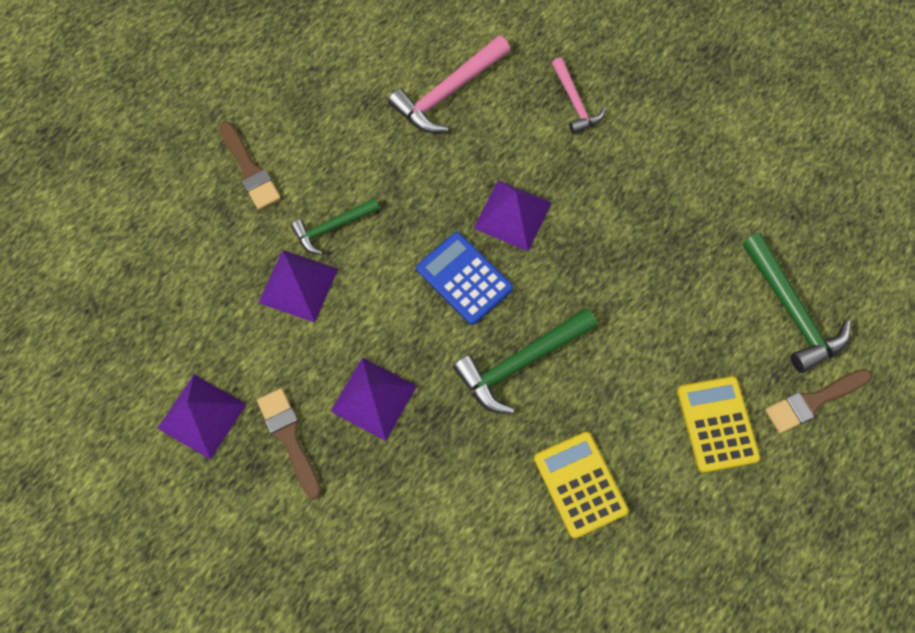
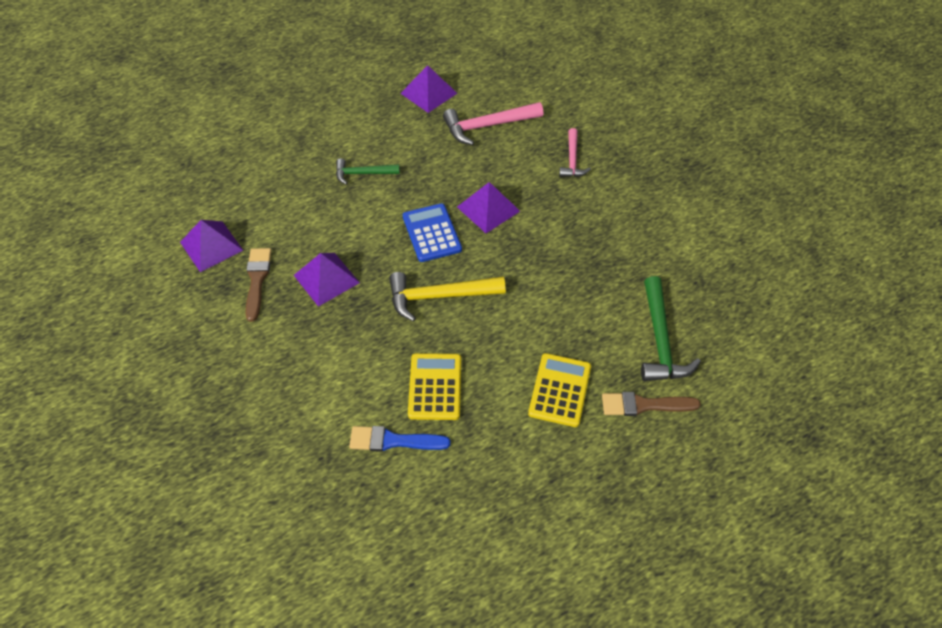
camera: 25 degrees right, 15 degrees down
(250, 170) = (332, 125): brown brush -> none
(298, 285) = (320, 197): purple pyramid -> purple pyramid (428, 93)
(521, 363) = (439, 296): green hammer -> yellow hammer
(571, 574) = (393, 440): none -> blue brush

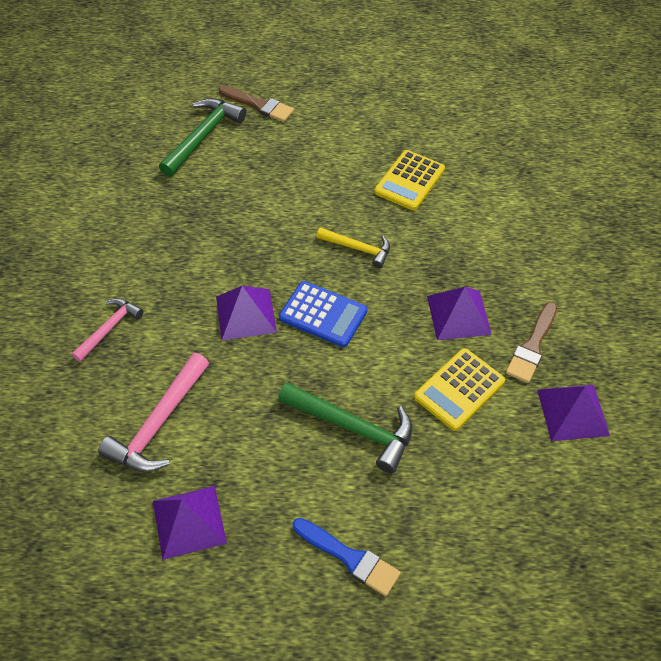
camera: 150 degrees left, 0 degrees up
(363, 173) = (353, 428): green hammer -> green hammer, size x1.61
(393, 440) = (465, 160): blue brush -> blue brush (349, 558)
(431, 233) = (323, 314): blue calculator -> blue calculator turned 75 degrees counterclockwise
(439, 296) = (358, 249): yellow hammer -> yellow hammer, size x0.62
(488, 126) = (159, 423): pink hammer -> pink hammer turned 105 degrees clockwise
(560, 390) = (312, 138): yellow calculator -> yellow calculator (459, 389)

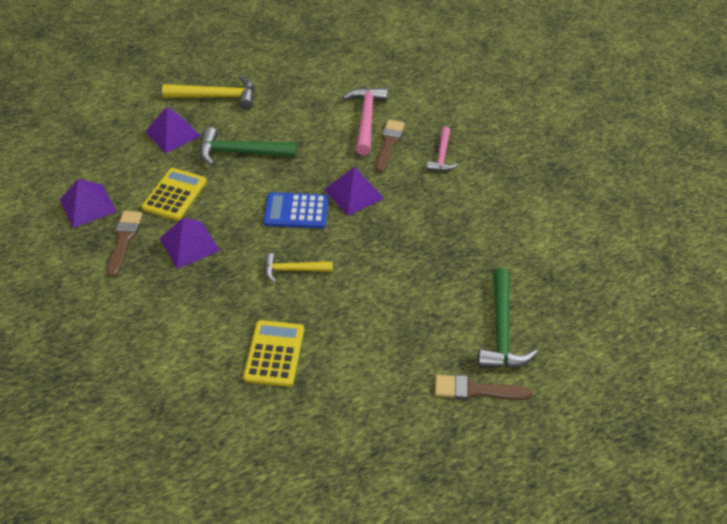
camera: 155 degrees right, 5 degrees down
(158, 370) = (389, 143): none -> brown brush
(189, 521) = (315, 86): purple pyramid -> purple pyramid (173, 134)
(349, 558) = (216, 97): blue brush -> yellow hammer

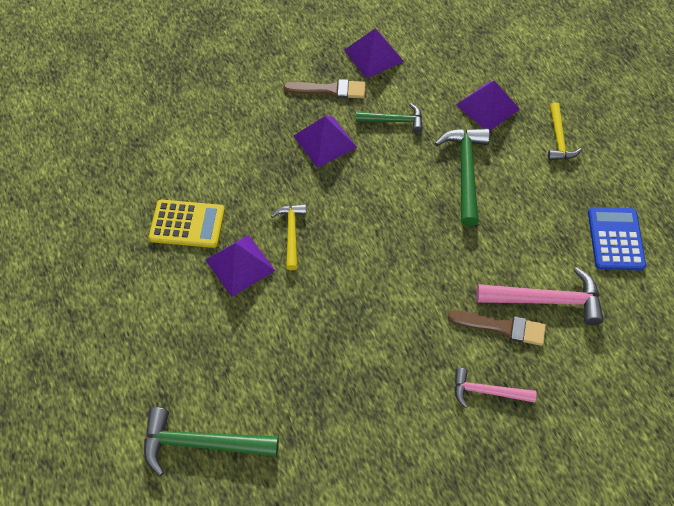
camera: 90 degrees right, 10 degrees up
(175, 195) = (393, 121): yellow calculator -> green hammer
(216, 97) = (558, 139): yellow hammer -> yellow hammer, size x0.62
(296, 211) = (376, 231): blue calculator -> blue calculator (615, 239)
(354, 193) = (408, 288): purple pyramid -> purple pyramid (240, 265)
(476, 390) = (127, 409): brown brush -> none

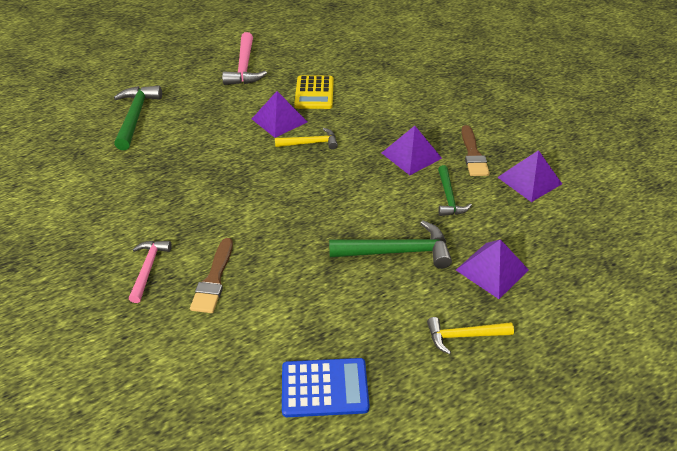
camera: 85 degrees right, 15 degrees down
(546, 300) = (243, 316): pink hammer -> pink hammer (244, 67)

